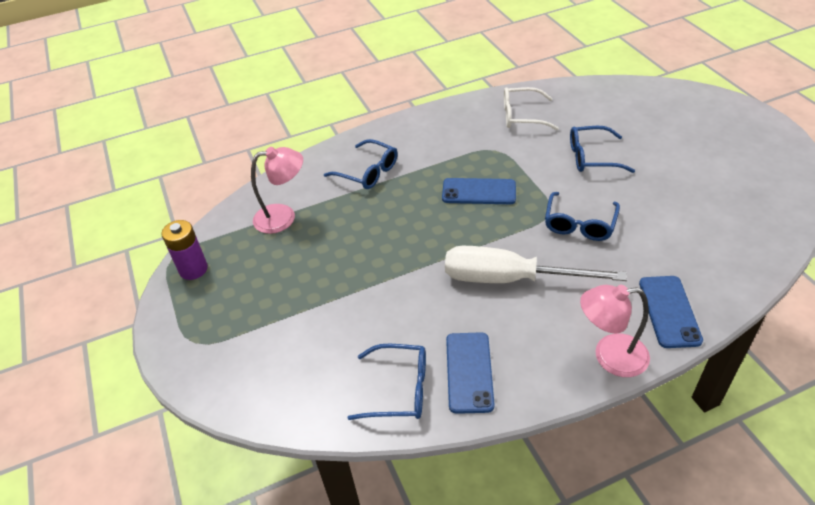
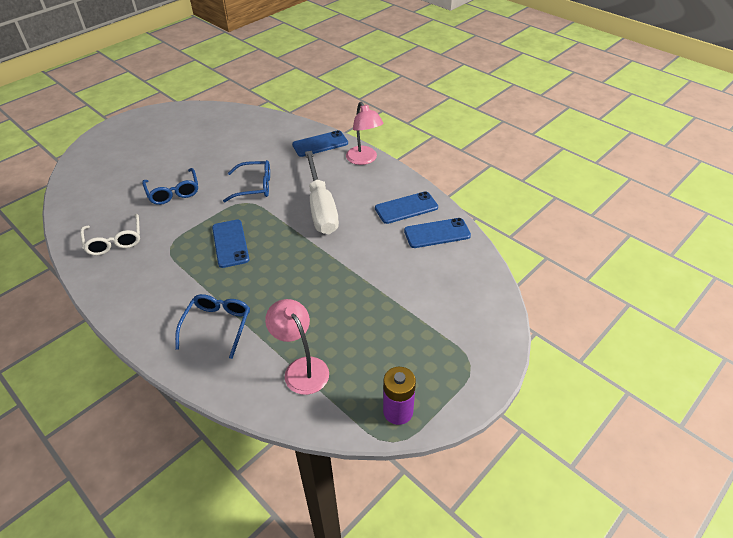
camera: 115 degrees left, 0 degrees up
(399, 389) = (437, 233): blue glasses -> blue phone

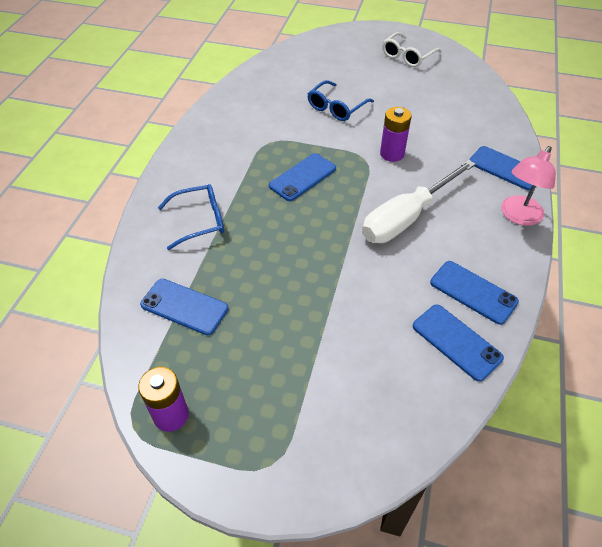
camera: 60 degrees right, 5 degrees up
(114, 241) = (251, 108): white glasses -> white glasses (407, 56)
(255, 186) = (392, 154): blue glasses -> purple battery
(301, 368) = (184, 307): pink lamp -> blue phone

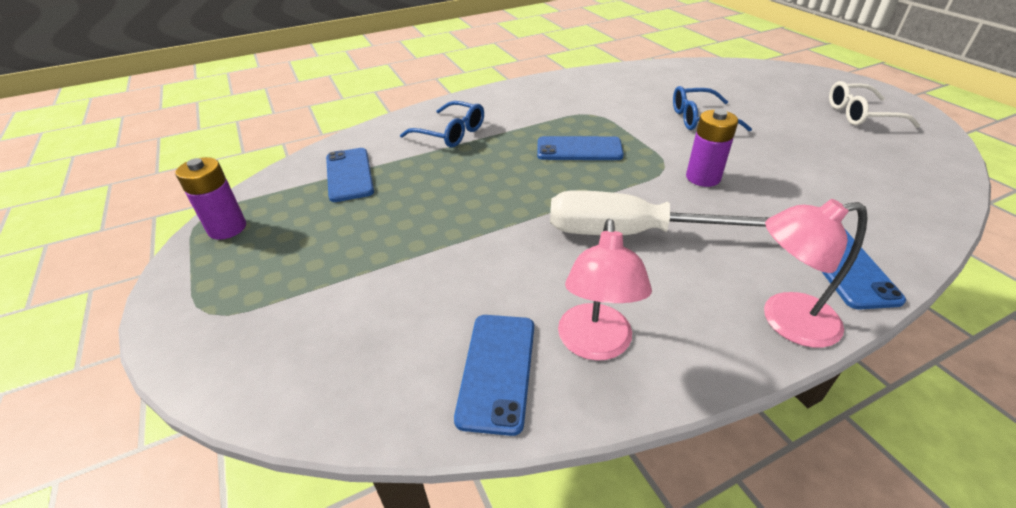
camera: 50 degrees right, 10 degrees down
(473, 292) = (595, 345): blue phone -> pink lamp

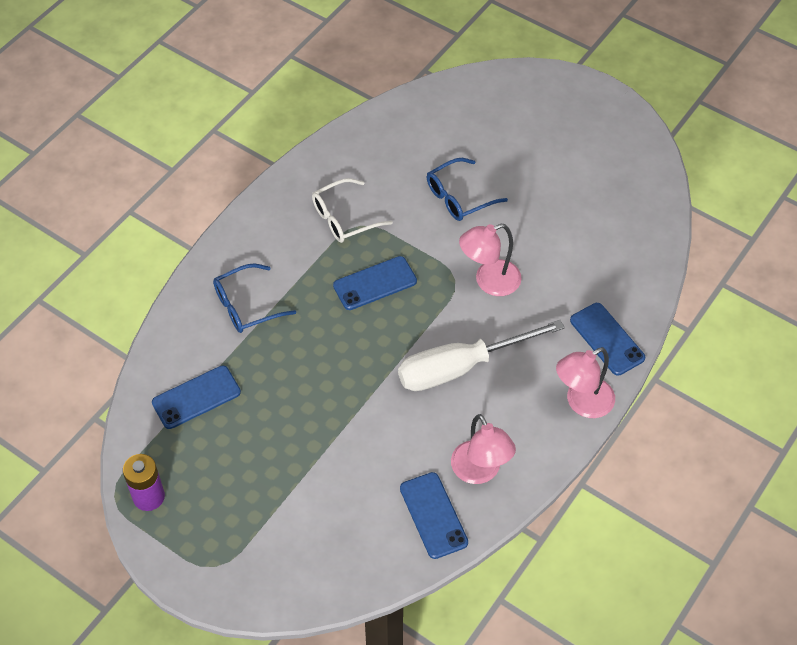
camera: 30 degrees left, 15 degrees up
(349, 175) = (196, 397): blue phone -> blue phone turned 75 degrees counterclockwise
(451, 133) = (246, 306): blue glasses -> blue glasses turned 150 degrees clockwise
(703, 178) = (489, 281): purple battery -> pink lamp
(860, 115) = (589, 140): white glasses -> white glasses (344, 218)

